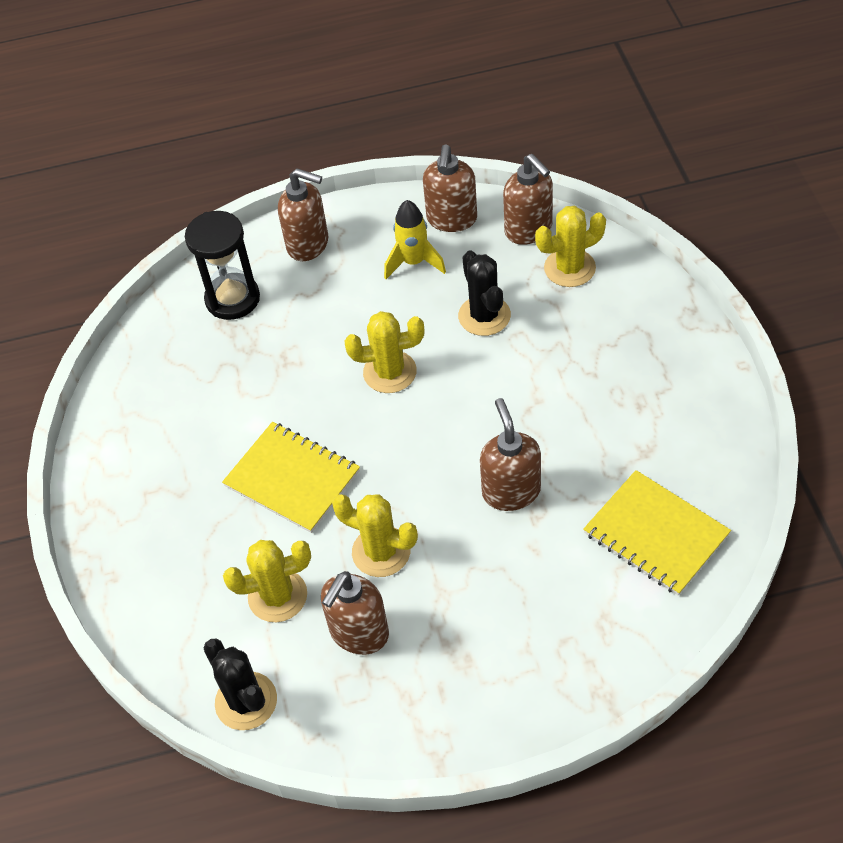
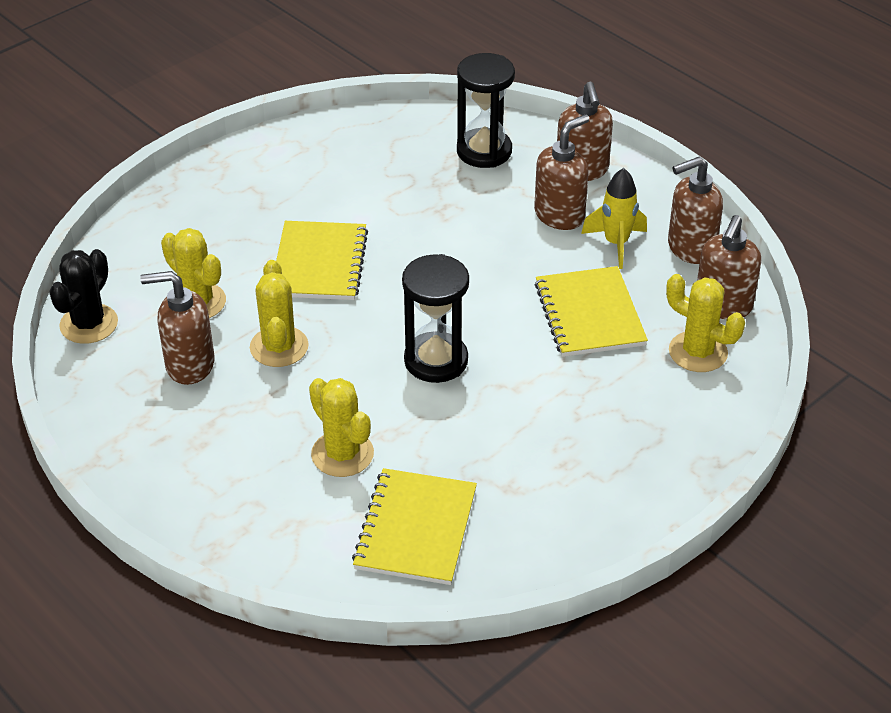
camera: 55 degrees right, 10 degrees down
(390, 372) = (476, 277): yellow cactus -> yellow cactus (342, 454)
(472, 442) = (436, 360): none -> black hourglass
(484, 316) = (589, 314): black cactus -> yellow notebook
(511, 491) = (398, 407): brown soap dispenser -> brown soap dispenser (560, 215)

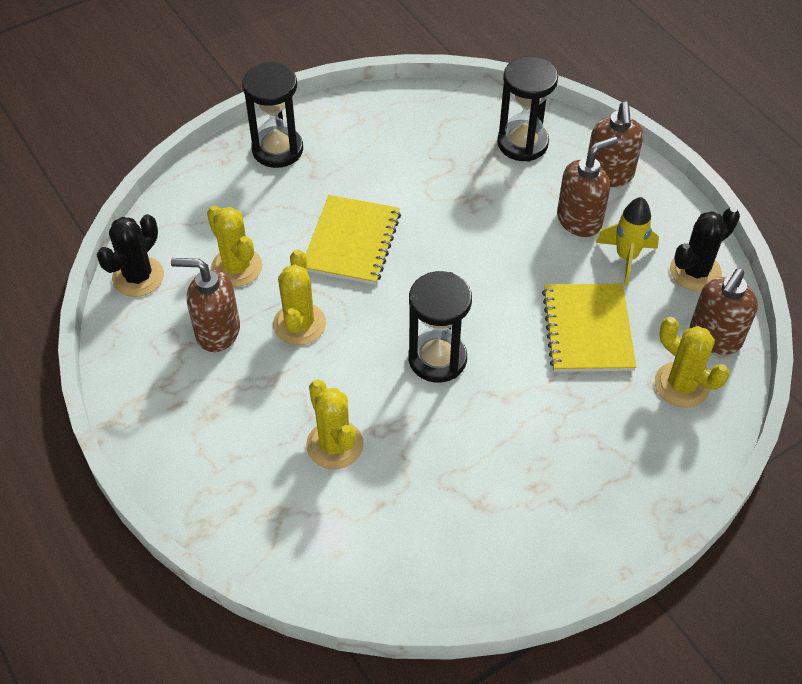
camera: 10 degrees right, 10 degrees up
(218, 186) = (277, 149): none -> black hourglass
(415, 529) = (385, 534): yellow notebook -> none
(690, 248) = (695, 271): brown soap dispenser -> black cactus

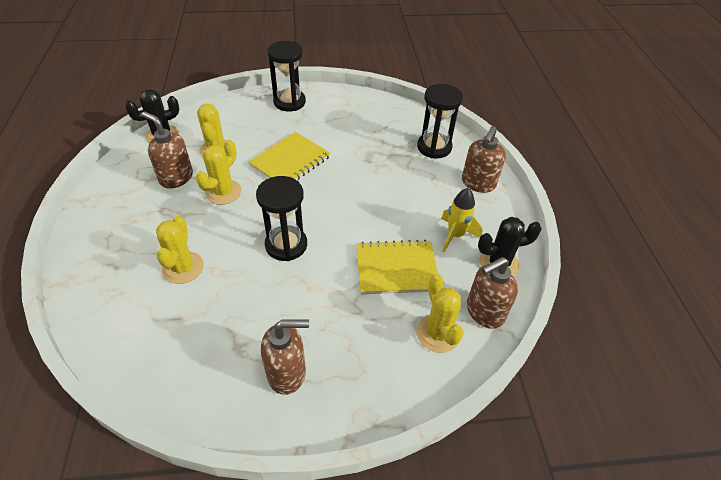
camera: 25 degrees right, 5 degrees down
(579, 220) = (439, 202): brown soap dispenser -> brown soap dispenser (287, 373)
(587, 329) = (396, 268): yellow notebook -> yellow notebook turned 60 degrees clockwise

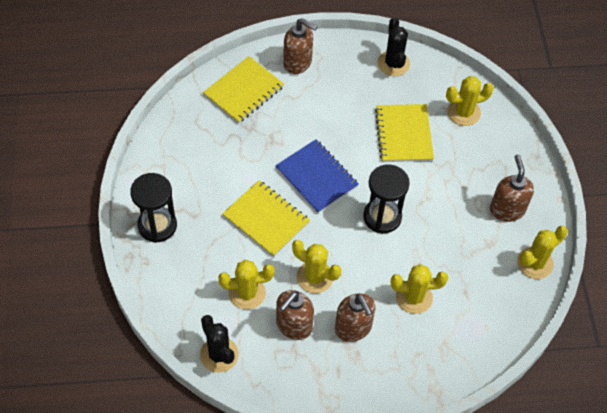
camera: 90 degrees left, 10 degrees up
(201, 401) = (535, 263): none -> yellow cactus
(336, 195) = (316, 177): none -> blue notebook
(434, 147) = (244, 91): black hourglass -> yellow notebook
(455, 235) = (364, 89): yellow rocket -> none
(484, 312) = (442, 81): brown soap dispenser -> brown soap dispenser (353, 328)

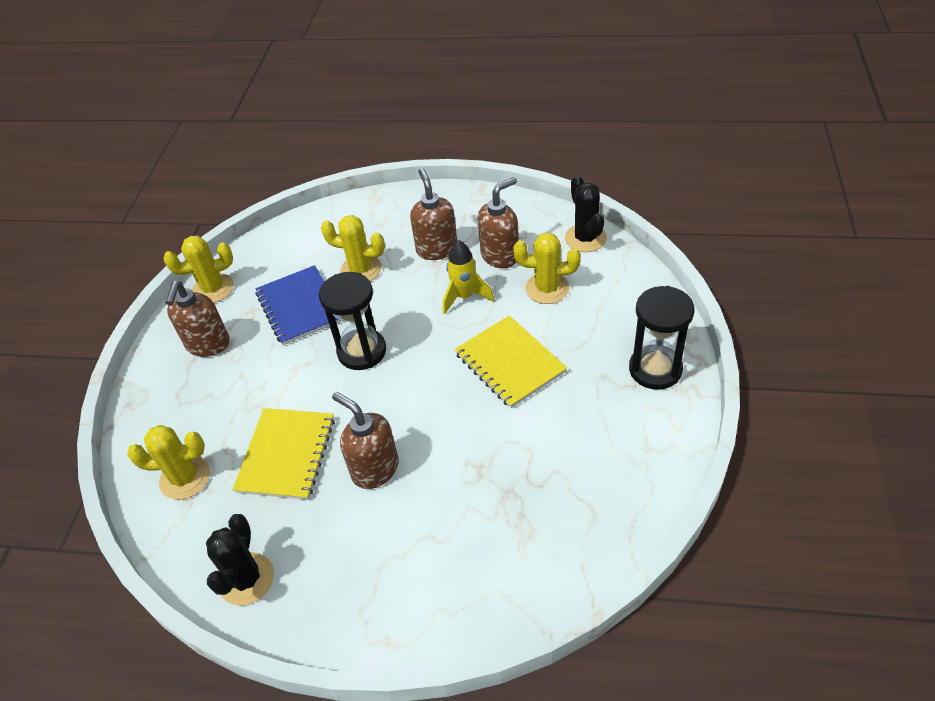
camera: 160 degrees left, 10 degrees down
(244, 91) = (509, 559): yellow notebook -> none
(298, 63) = (405, 604): brown soap dispenser -> brown soap dispenser (375, 469)
(314, 277) = (465, 297): yellow cactus -> yellow rocket
(316, 177) = (429, 408): blue notebook -> blue notebook (299, 307)

